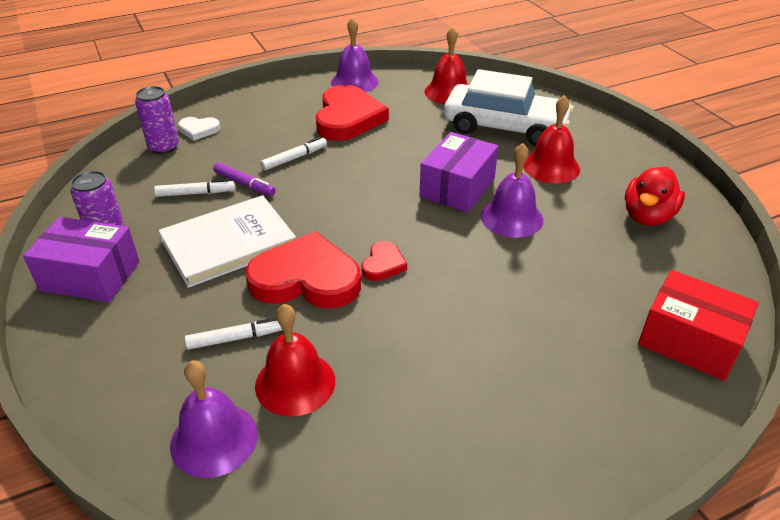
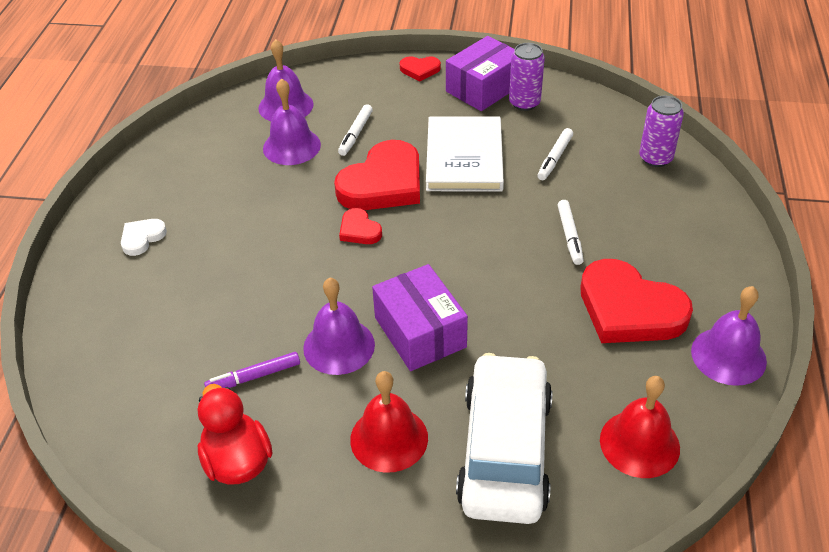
camera: 125 degrees right, 5 degrees up
(67, 344) = (420, 70): none -> red heart
(199, 130) = (677, 188): white heart -> white heart (142, 238)
(244, 184) = (548, 190): purple marker -> purple marker (254, 377)
(295, 383) = (291, 146): red bell -> purple bell
(505, 127) = (505, 450): white car -> white car turned 135 degrees clockwise
(689, 341) = (99, 362): red box -> none

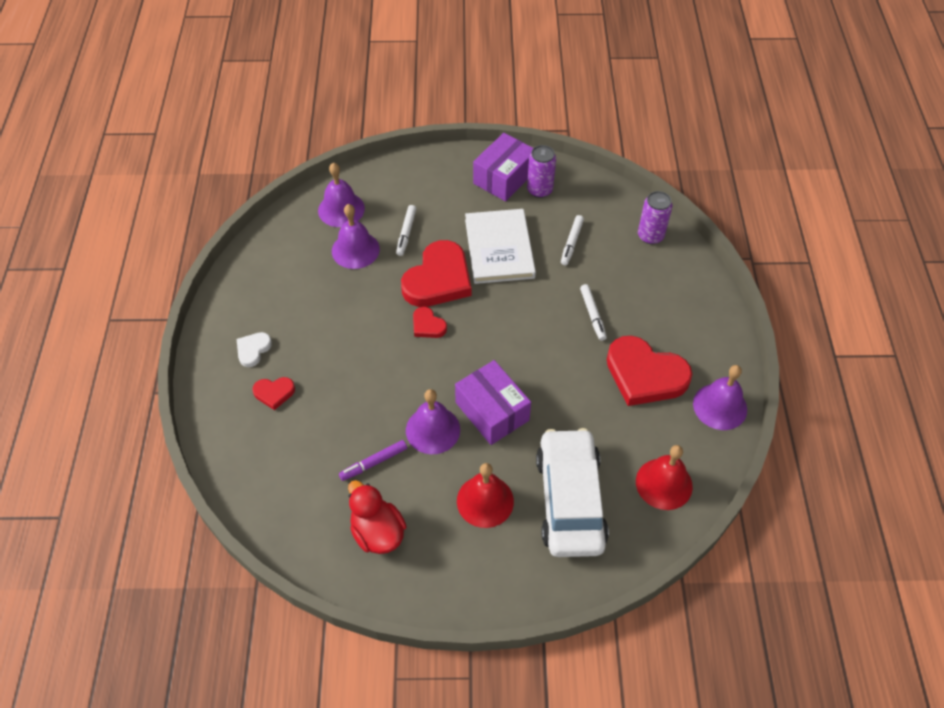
camera: 10 degrees left, 10 degrees up
(420, 70) = (447, 162): red heart -> red heart (274, 393)

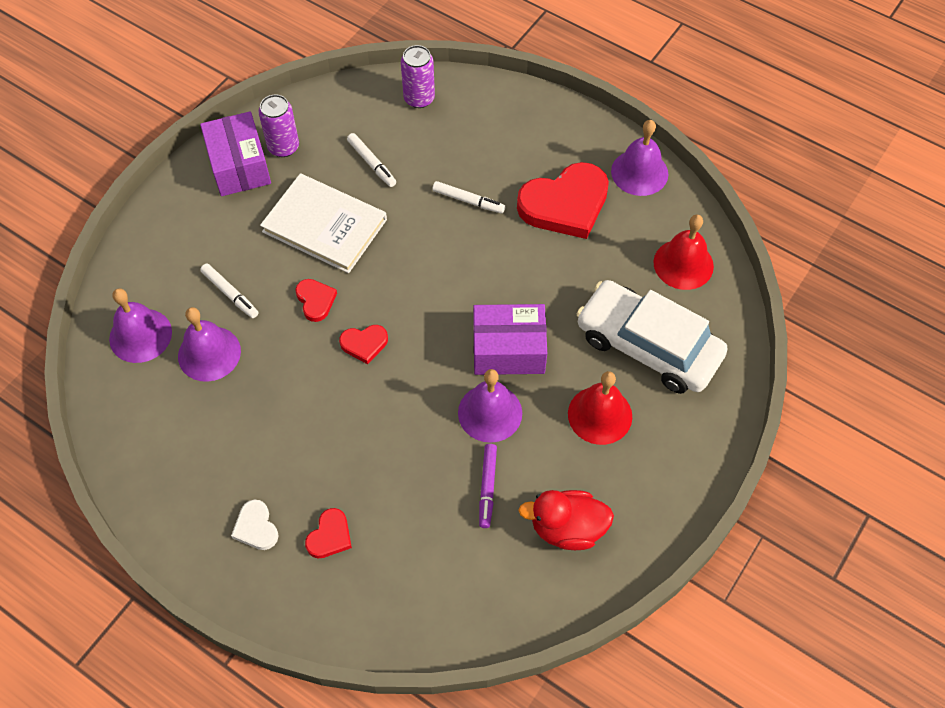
camera: 55 degrees left, 5 degrees up
(438, 279) = (315, 301): red heart -> red heart, size x0.47

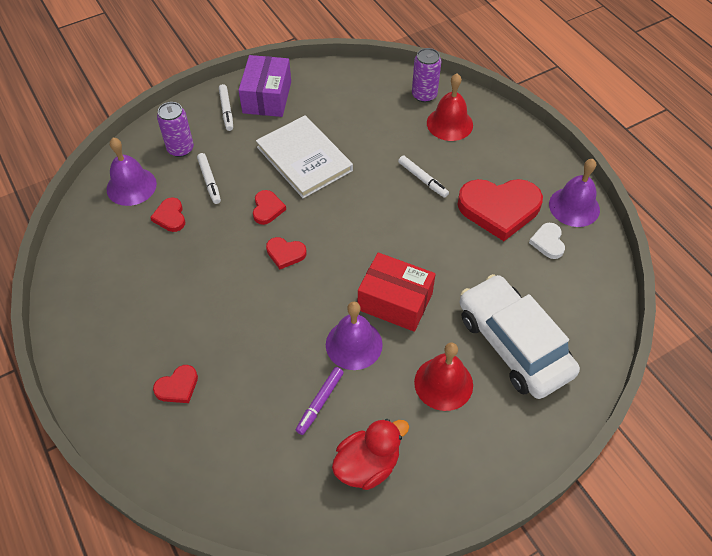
camera: 25 degrees right, 5 degrees down
(209, 353) = (170, 217): purple bell -> red heart
(256, 527) = (128, 356): white heart -> white heart (548, 242)
(283, 147) = (305, 95): purple can -> purple can (180, 149)
(372, 163) = (363, 128): white marker -> white marker (226, 110)
(508, 350) = (395, 301): purple box -> red box
(567, 528) = (367, 465): red duck -> red duck turned 120 degrees clockwise
(683, 264) = (577, 291): red bell -> red bell (449, 123)

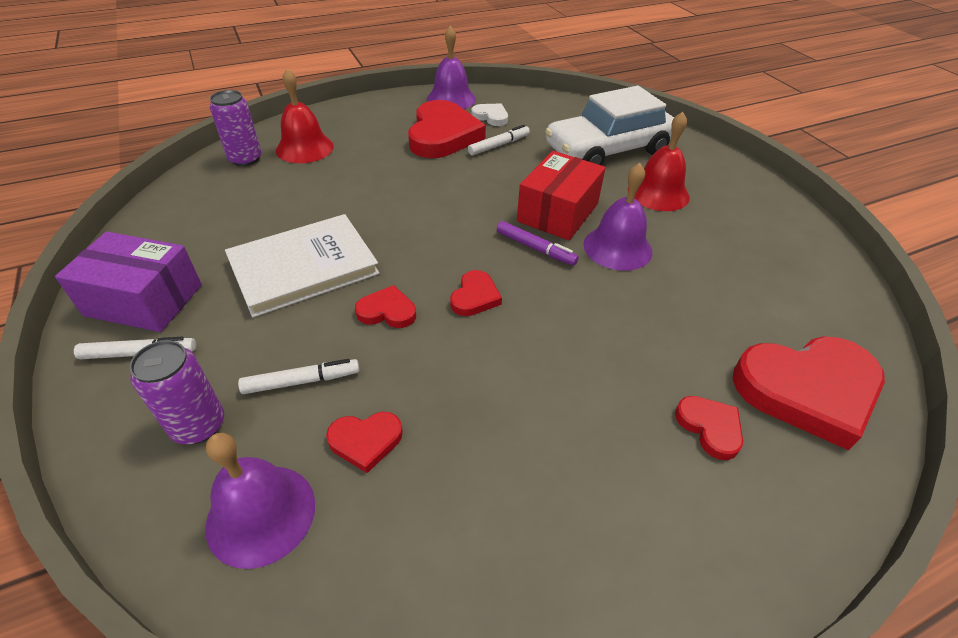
camera: 85 degrees left, 10 degrees down
(209, 456) = (807, 390): none -> red heart
(320, 402) = (700, 280): purple marker -> purple marker (535, 248)
(367, 465) = (766, 251): red duck -> none
(422, 179) = (383, 175): white marker -> white marker (498, 145)
(548, 242) = (491, 117): white heart -> white heart turned 150 degrees counterclockwise

